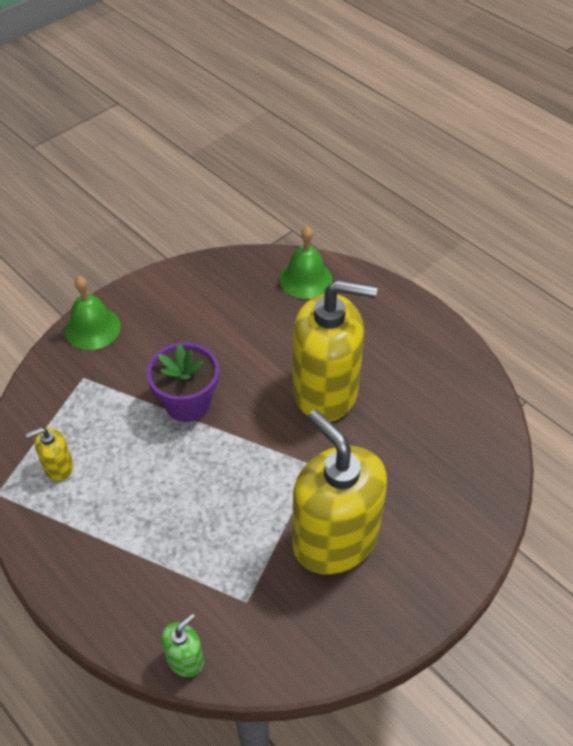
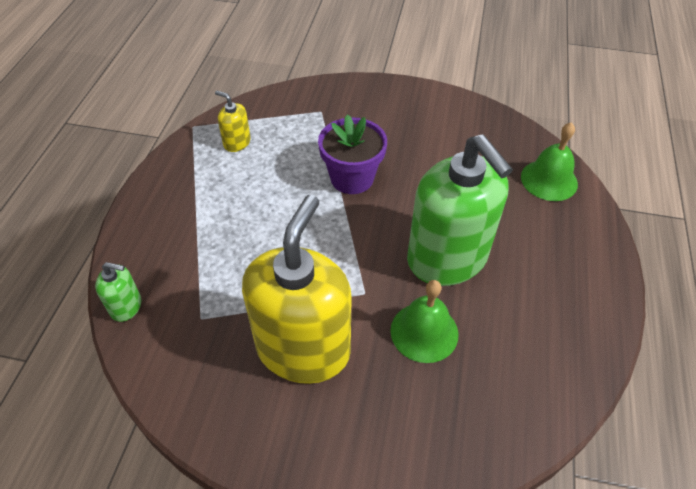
camera: 55 degrees right, 0 degrees up
(92, 328) = (367, 91): green bell -> green bell (424, 332)
(325, 391) = (447, 258): yellow soap dispenser -> green soap dispenser

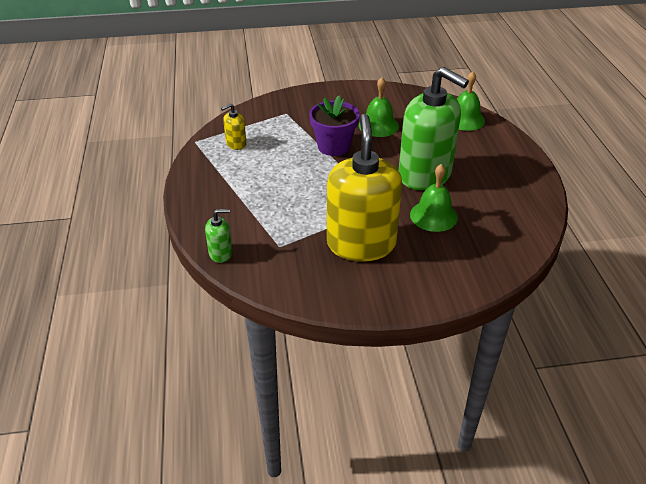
camera: 20 degrees left, 10 degrees down
(237, 142) = (236, 144): yellow soap dispenser -> yellow soap dispenser turned 45 degrees counterclockwise
(426, 160) = (378, 125): none -> green bell

